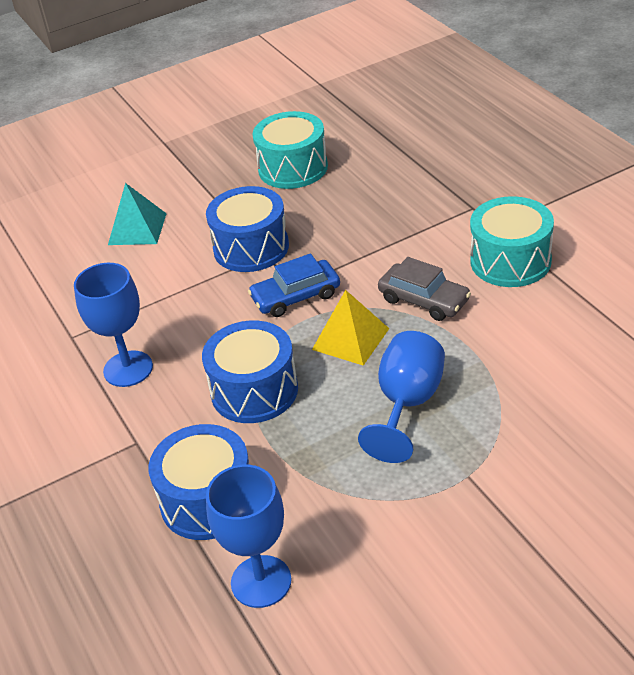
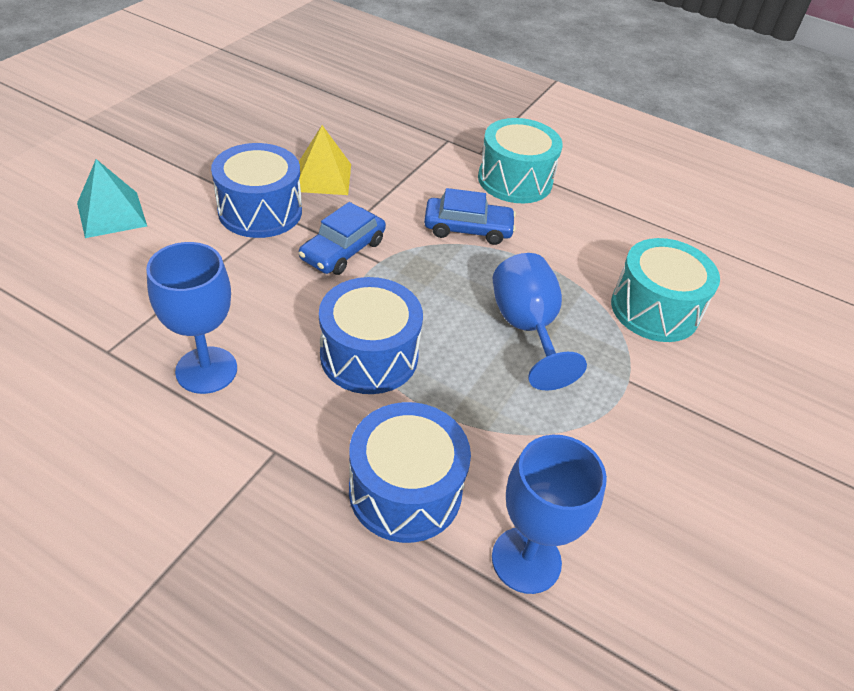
camera: 40 degrees left, 5 degrees up
(293, 168) = (249, 128): turquoise drum -> turquoise drum (654, 309)
(350, 338) = (427, 279): yellow pyramid -> yellow pyramid (323, 177)
(424, 300) = (468, 229): grey car -> blue car

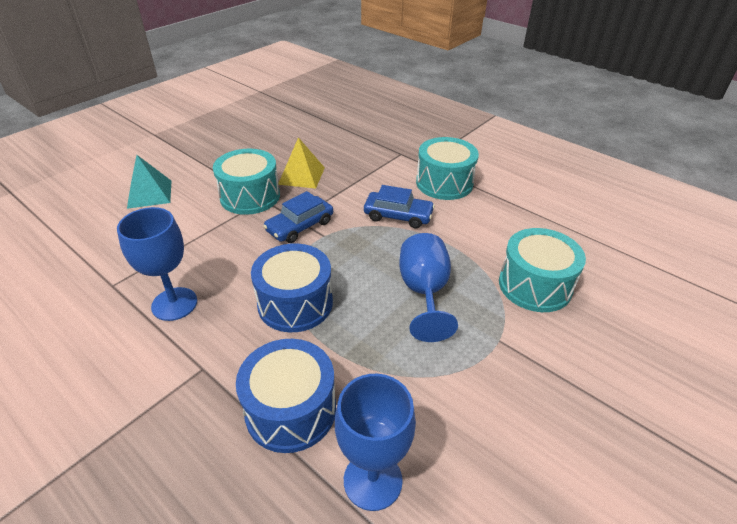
camera: 15 degrees right, 5 degrees down
(260, 211) = (250, 196): blue drum -> turquoise drum

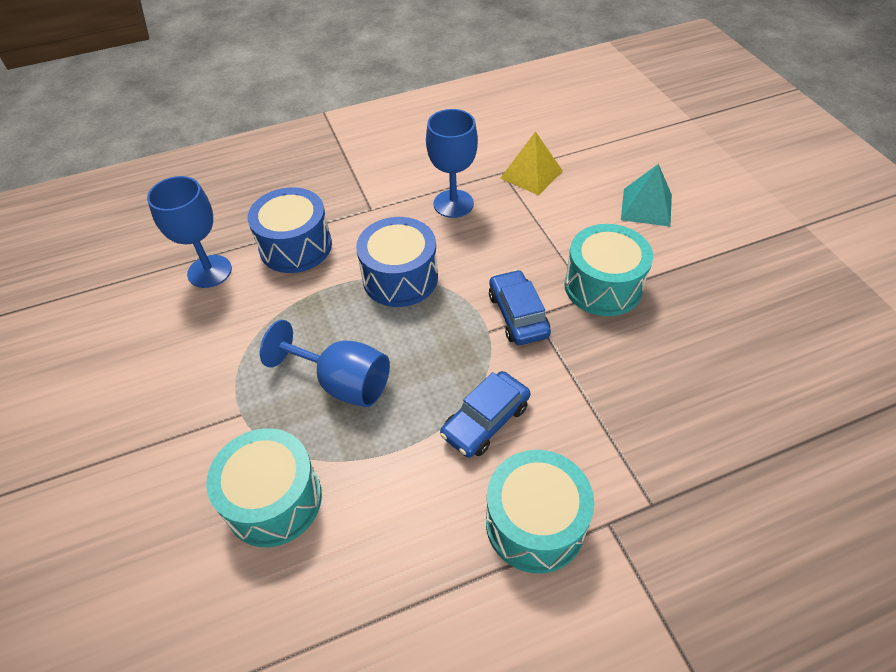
camera: 120 degrees right, 10 degrees up
(301, 175) = (632, 349): yellow pyramid -> yellow pyramid (531, 174)

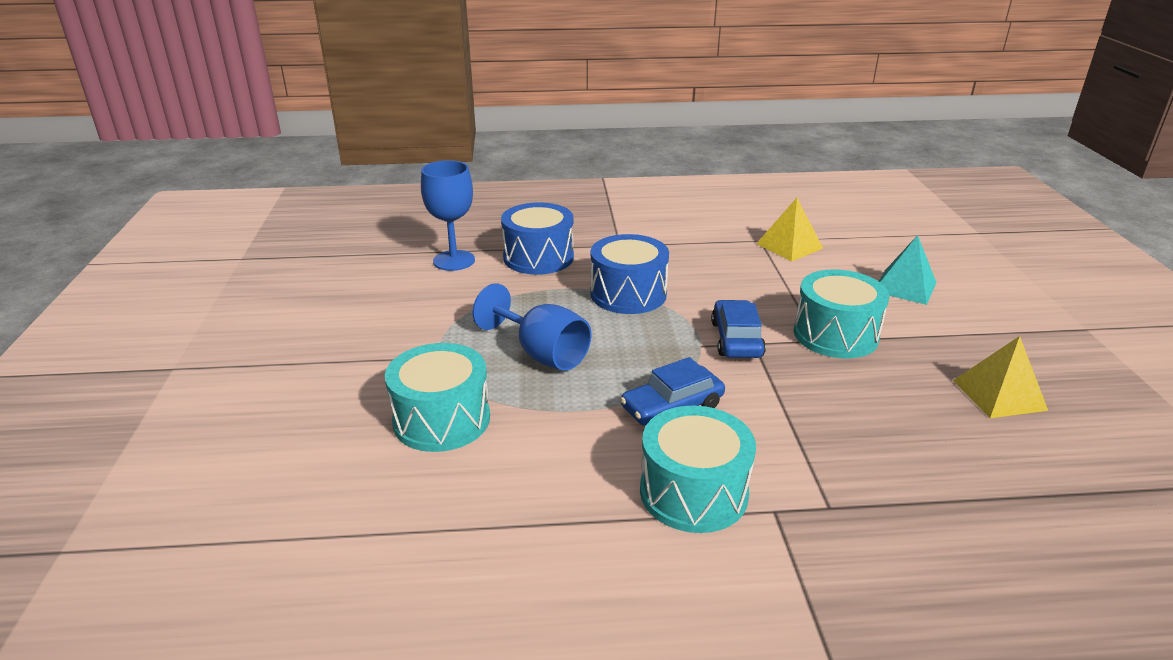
camera: 15 degrees right, 20 degrees down
(453, 204) = (701, 253): blue goblet -> none
(754, 327) = (999, 395): none -> yellow pyramid

